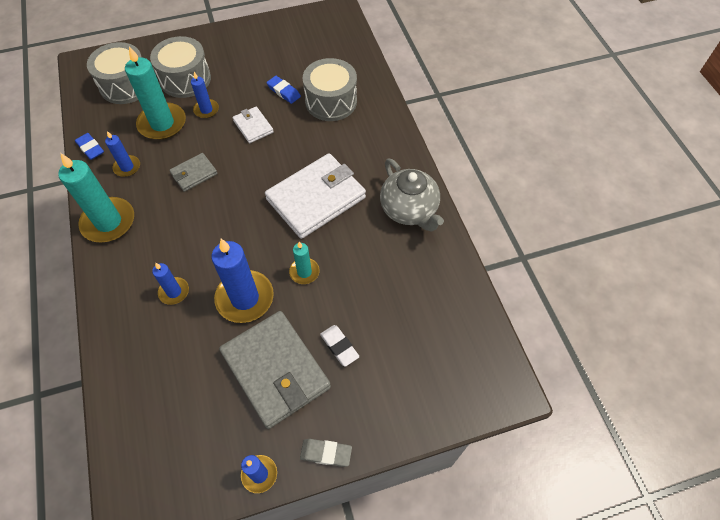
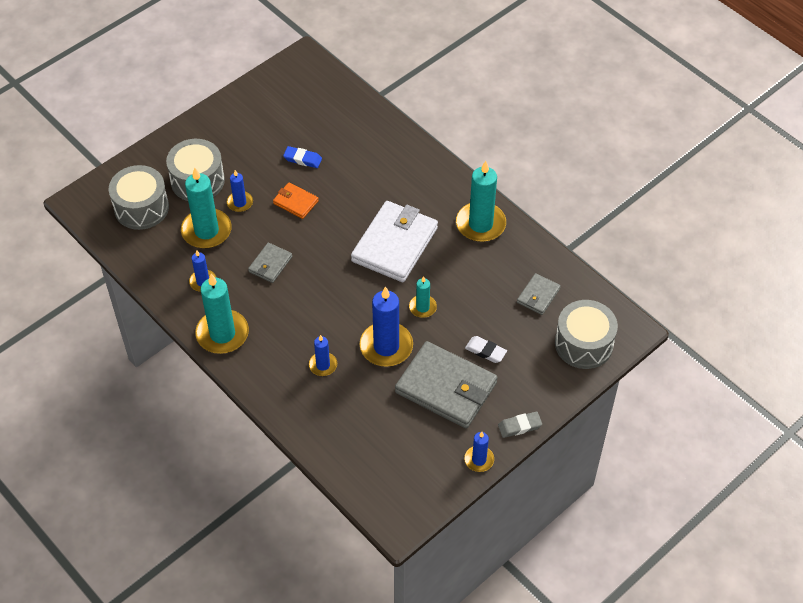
camera: 25 degrees left, 5 degrees down
(90, 148) = (154, 278): blue eraser -> none
(253, 126) = (295, 202): white wallet -> orange wallet
(331, 101) = (353, 153): grey drum -> grey drum (583, 344)
(409, 210) = (480, 224): grey teapot -> turquoise candle
(427, 308) = (538, 295): none -> grey wallet

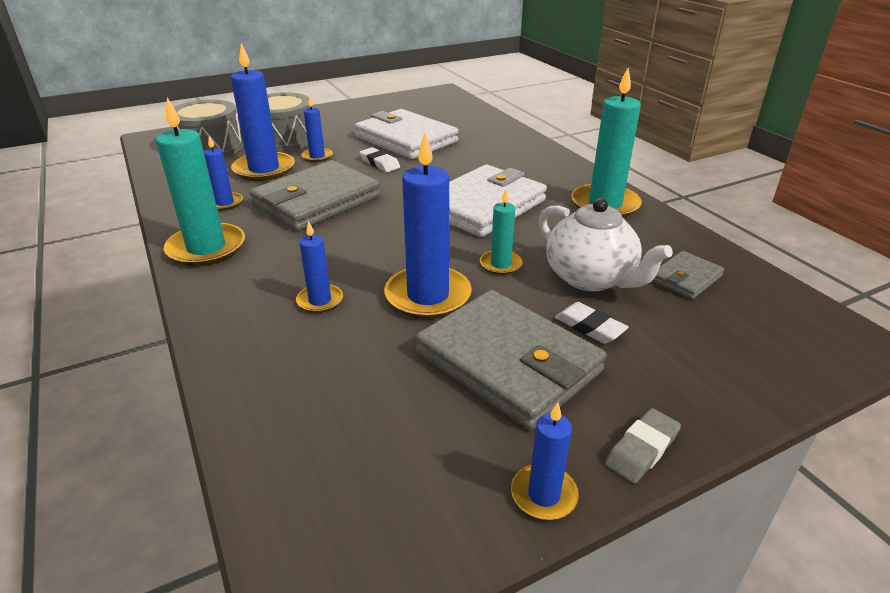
camera: 15 degrees right, 20 degrees down
(206, 231) = (264, 169): turquoise candle -> blue candle
(270, 264) = (317, 201): grey wallet -> grey wallet, size x2.06
(295, 202) = (379, 163): orange wallet -> white eraser
(302, 159) = (406, 139): blue eraser -> white wallet
(481, 308) = (591, 278): none -> white teapot
(519, 426) = (642, 449): grey eraser -> grey eraser turned 45 degrees counterclockwise
(583, 344) = (770, 346): grey drum -> none

